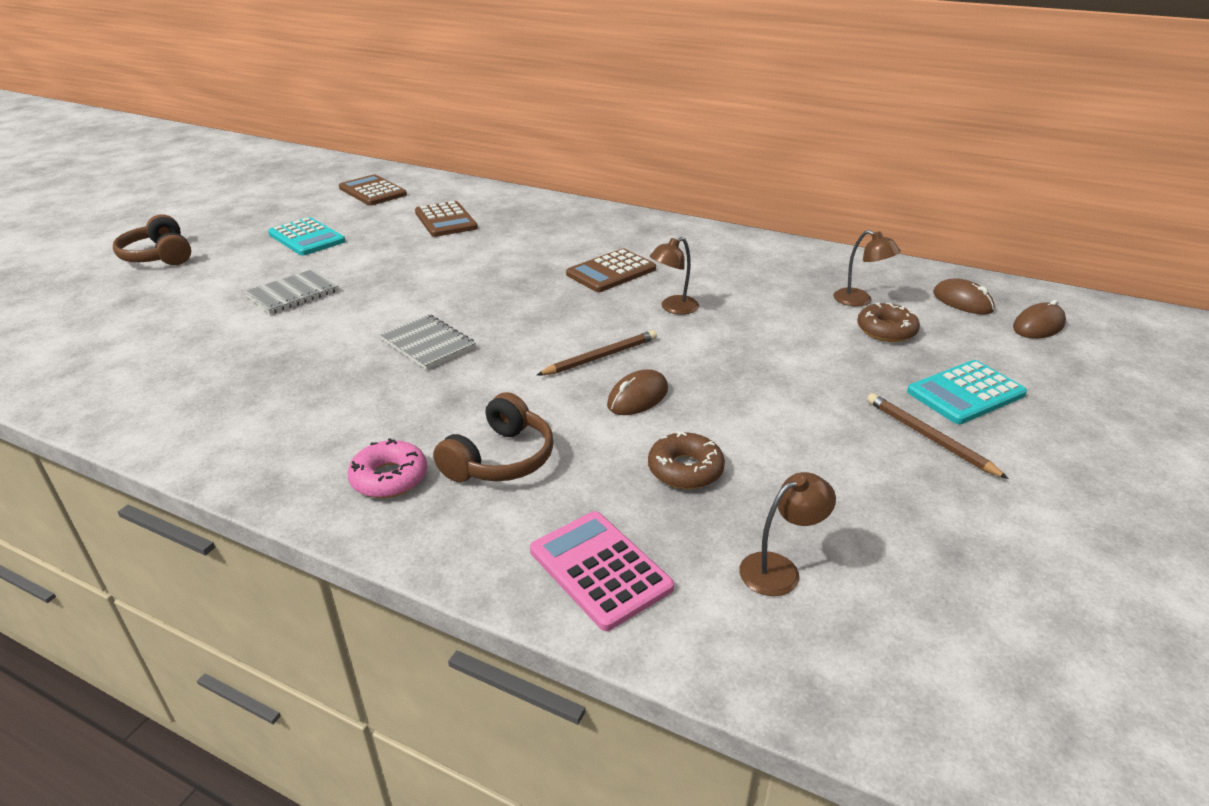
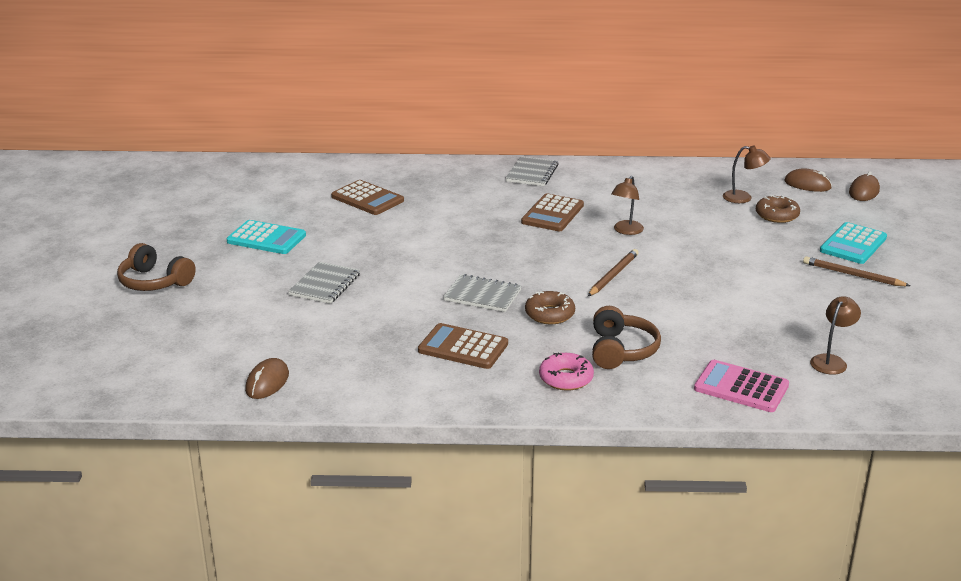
camera: 25 degrees left, 5 degrees down
(372, 191) = (264, 185): brown calculator -> brown calculator (463, 347)
(637, 397) = (665, 294): brown mouse -> brown mouse (267, 382)
(638, 227) = (532, 173): none -> grey notebook
(685, 469) = (735, 327): brown donut -> brown donut (549, 314)

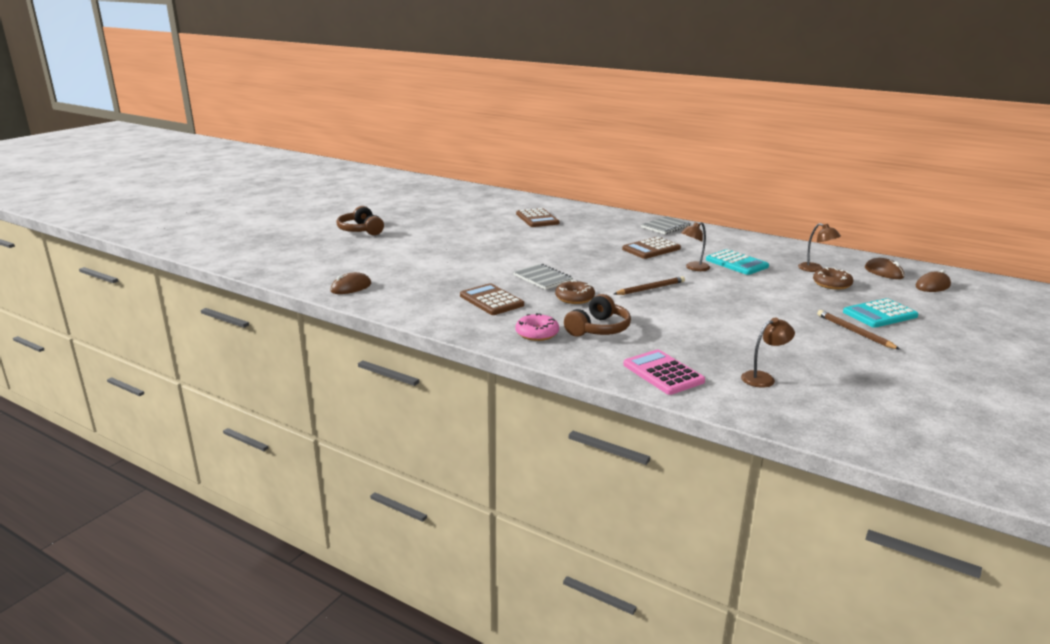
camera: 30 degrees right, 5 degrees down
(266, 238) = (450, 224): turquoise calculator -> turquoise calculator (736, 263)
(325, 285) = (452, 252): grey notebook -> none

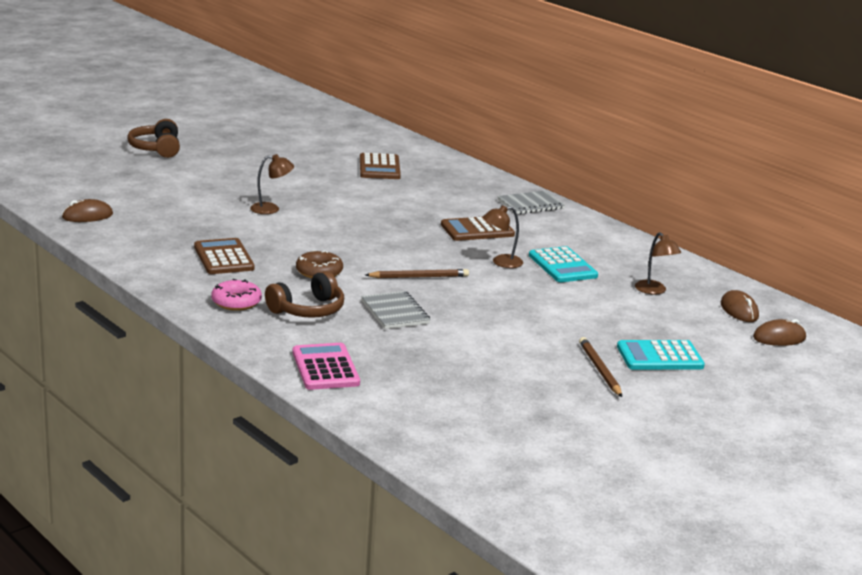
camera: 15 degrees right, 0 degrees up
(543, 278) = (307, 243): grey notebook -> grey notebook (395, 312)
(763, 378) = (428, 394): brown lamp -> brown lamp (271, 209)
(831, 284) = (650, 312): brown donut -> none

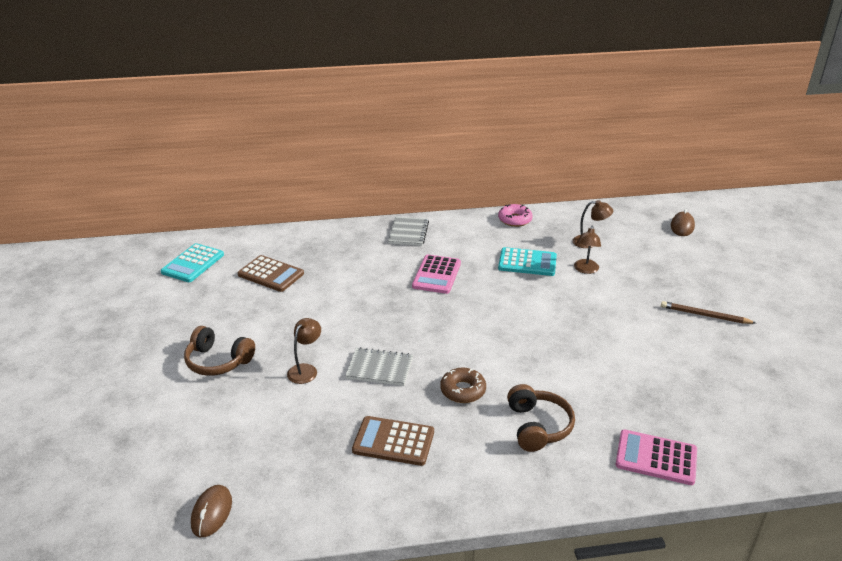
camera: 55 degrees left, 10 degrees up
(156, 149) = (82, 395): brown headphones -> brown headphones (218, 361)
(236, 302) = (497, 468): pink donut -> pink donut (515, 220)
(395, 312) = (566, 376): grey notebook -> grey notebook (379, 368)
(419, 277) = (506, 338): brown pencil -> none
(477, 230) = (437, 275): brown calculator -> pink calculator
(501, 262) = (504, 287): brown lamp -> brown lamp (585, 270)
(660, 357) = (693, 282): turquoise calculator -> turquoise calculator (193, 263)
(739, 310) = (636, 223): brown mouse -> none

